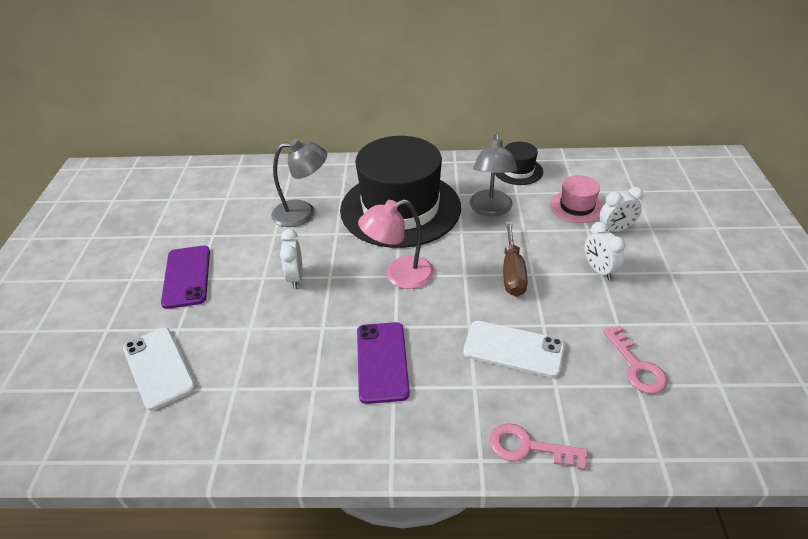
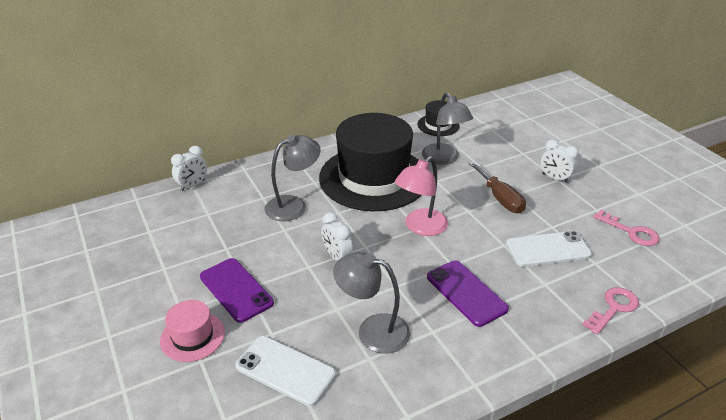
camera: 30 degrees left, 5 degrees down
(261, 362) = (373, 330): none -> grey lamp
(528, 447) = (613, 308): pink key -> pink key turned 150 degrees clockwise
(577, 206) = (502, 139): pink hat -> pink hat (192, 336)
(616, 229) = (541, 148): white clock -> white clock (193, 185)

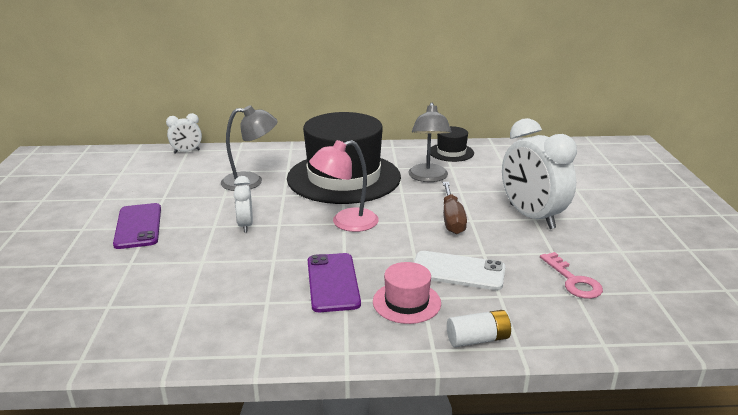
camera: 25 degrees right, 10 degrees down
(192, 336) = (70, 247): pink hat -> pink hat (406, 302)
(285, 370) = (111, 291): white phone -> none
(373, 330) = (214, 285): grey lamp -> none
(555, 178) = (531, 216): white clock -> white clock, size x2.01
(613, 308) = (478, 339): pink key -> white battery

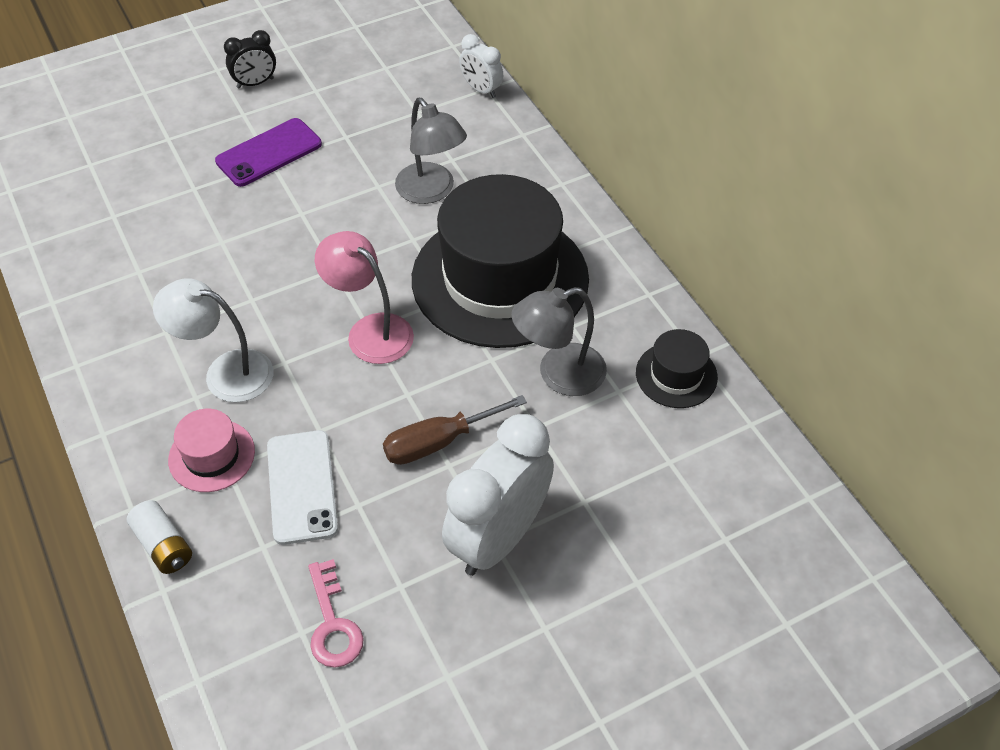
camera: 65 degrees right, 25 degrees up
(58, 218) = (255, 83): none -> black clock
(245, 225) = (315, 240): white clock -> none
(333, 282) = (225, 372): purple phone -> white lamp
(573, 281) = (332, 624): pink key -> pink key turned 60 degrees counterclockwise

